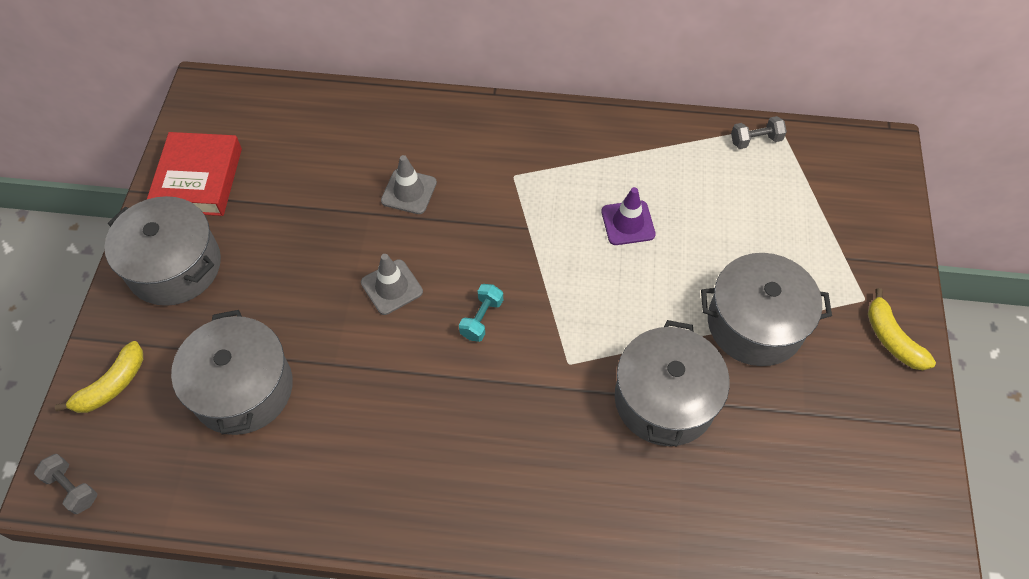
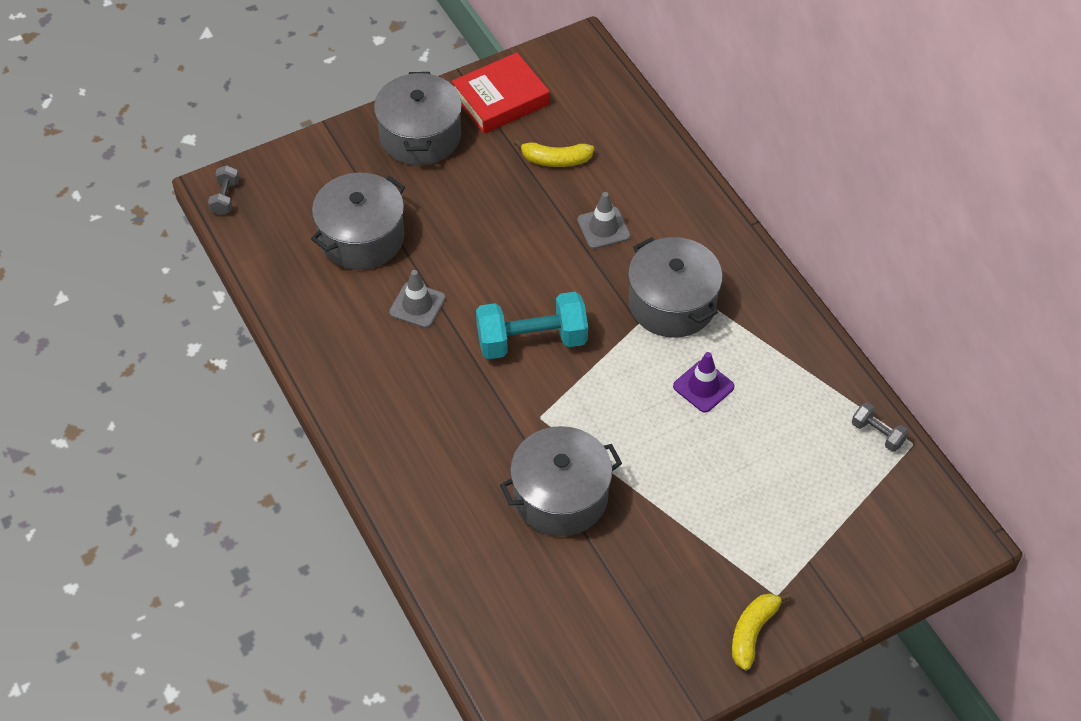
camera: 55 degrees right, 5 degrees down
(112, 385) = (307, 167): yellow banana -> yellow banana (555, 160)
(392, 287) = (511, 270): grey traffic cone -> grey traffic cone (417, 305)
(481, 319) = (531, 340): turquoise dumbbell -> turquoise dumbbell, size x2.07
(755, 323) = (682, 524): grey pot -> grey pot (672, 303)

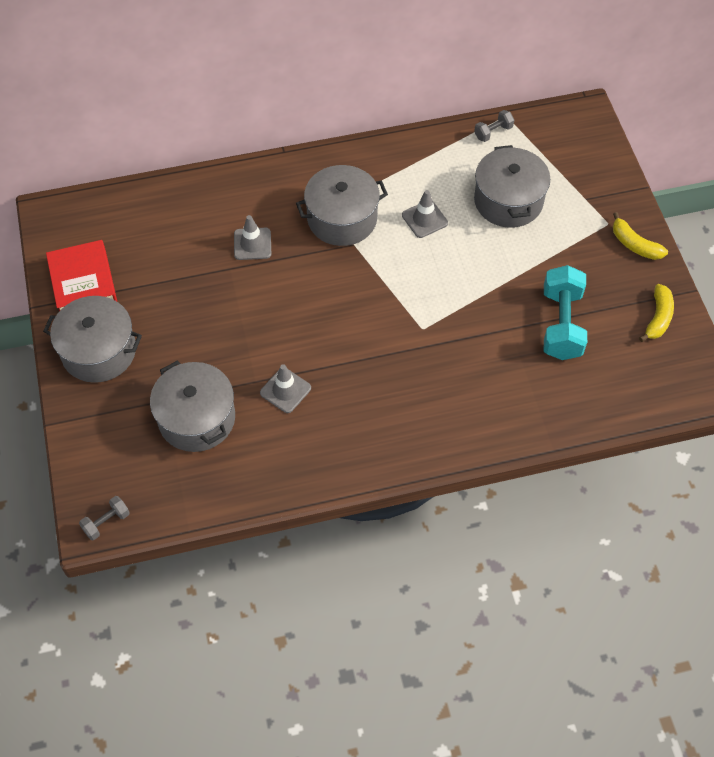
camera: 75 degrees left, 5 degrees up
(225, 198) = (106, 522): grey dumbbell -> grey dumbbell turned 60 degrees counterclockwise
(531, 340) = (348, 317): turquoise dumbbell -> turquoise dumbbell (561, 324)
(555, 160) = (168, 259): yellow banana -> yellow banana (658, 318)
(560, 496) = (498, 331): grey pot -> grey pot (508, 201)
(703, 386) = (424, 219): purple traffic cone -> grey traffic cone

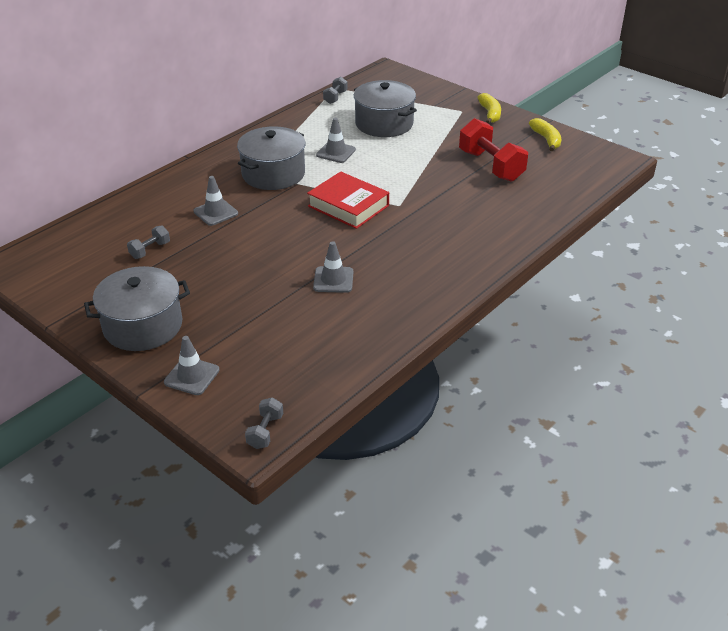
camera: 35 degrees left, 20 degrees down
(83, 283) = (85, 291): red book -> red book (348, 206)
(96, 430) = (192, 376): none -> grey traffic cone
(165, 262) = (150, 250): none -> grey dumbbell
(196, 418) = (277, 328): grey pot -> none
(561, 324) = (490, 166): turquoise dumbbell -> red dumbbell
(634, 244) = (490, 114): yellow banana -> yellow banana turned 105 degrees counterclockwise

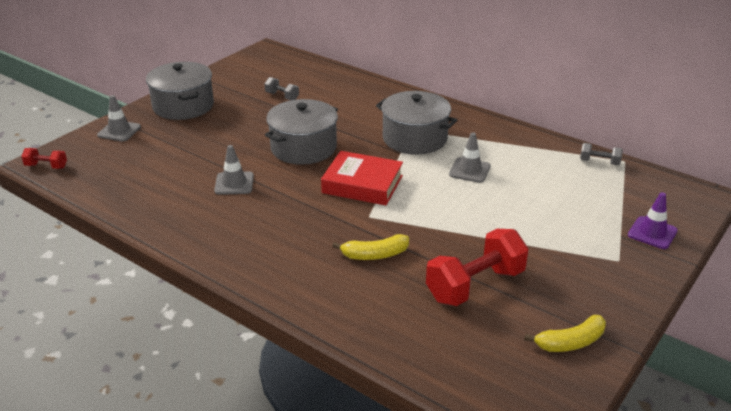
camera: 85 degrees right, 5 degrees down
(215, 212) = (341, 117): grey traffic cone -> none
(265, 431) = (46, 166): grey dumbbell -> red dumbbell
(348, 206) = (362, 184): red book -> red book turned 75 degrees clockwise
(384, 124) = (550, 199): grey pot -> grey pot (303, 148)
(431, 94) = (652, 233): none -> purple traffic cone
(490, 114) = (623, 286): yellow banana -> yellow banana (374, 255)

